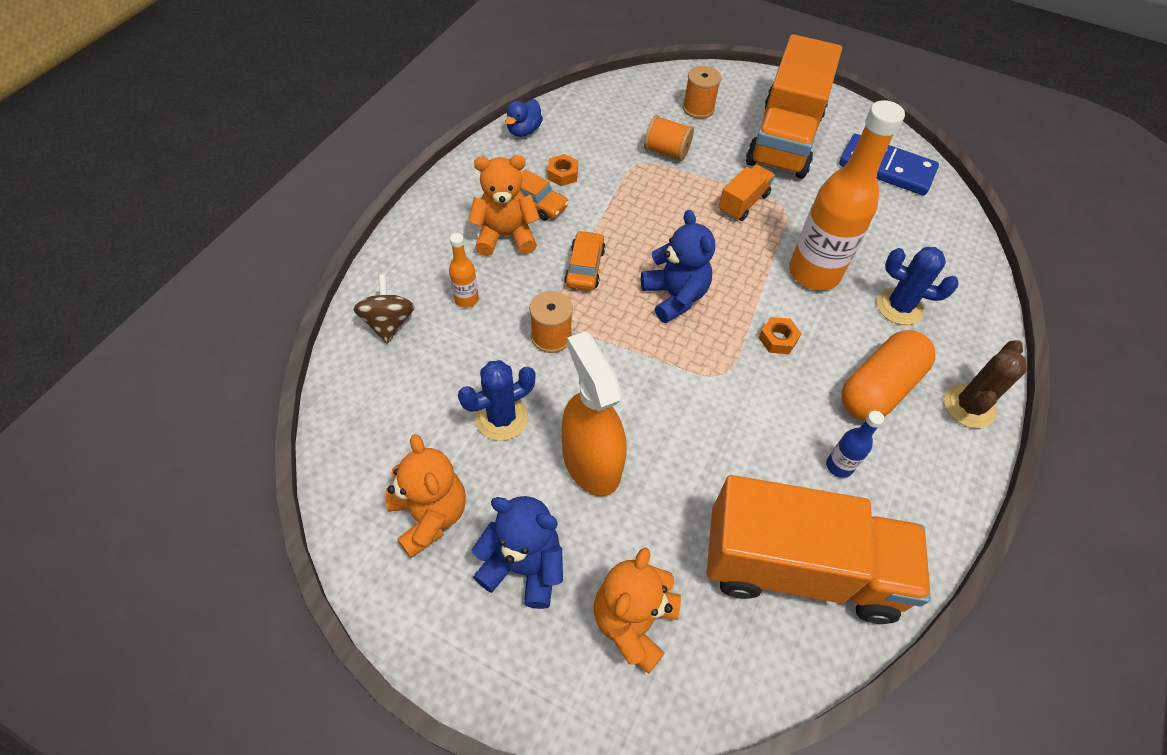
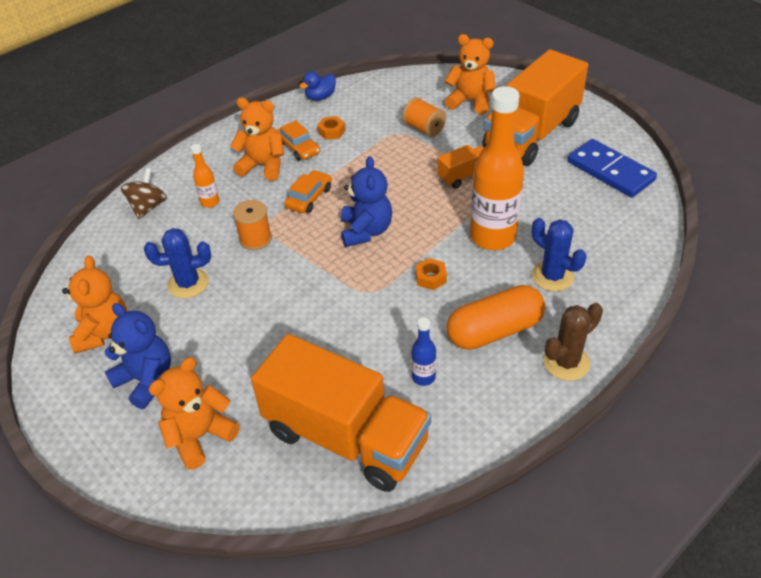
camera: 25 degrees right, 10 degrees down
(591, 462) = (233, 327): orange spray bottle -> none
(698, 108) = (470, 101): orange spool -> orange teddy bear

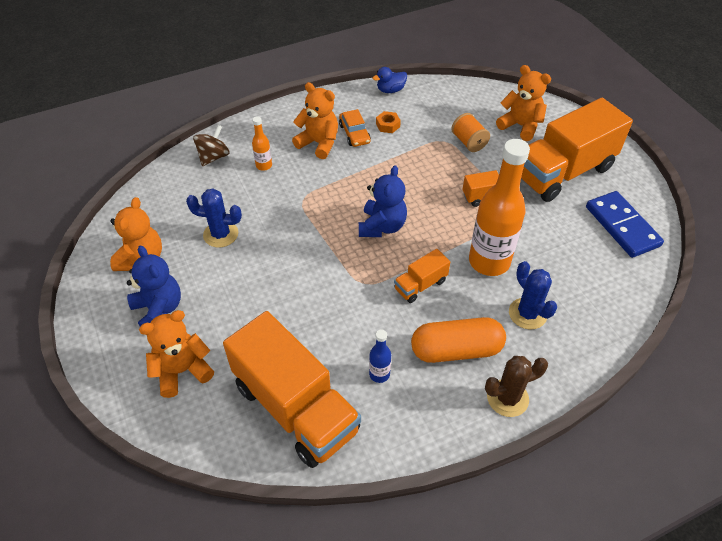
camera: 15 degrees right, 5 degrees up
(255, 239) = (288, 209): orange spool -> none
(309, 197) = (346, 182): orange car -> none
(431, 278) = (420, 285): orange nut -> orange truck

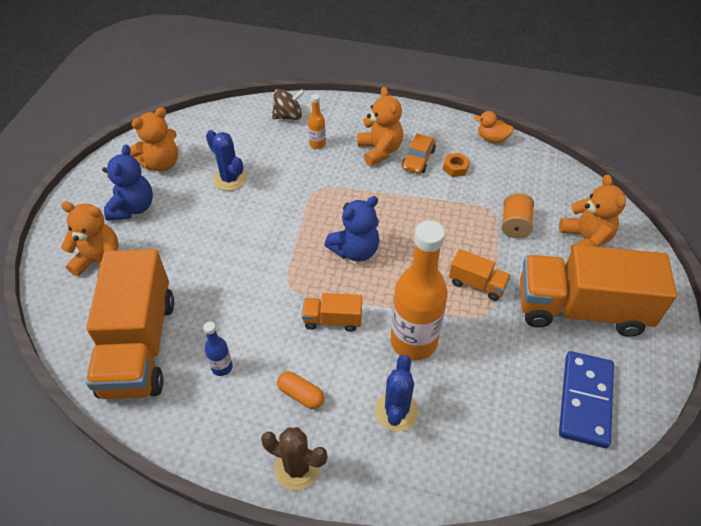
camera: 40 degrees right, 0 degrees up
(390, 90) = (492, 138): blue duck -> orange duck
(456, 350) = (301, 395): orange capsule -> orange capsule, size x0.52

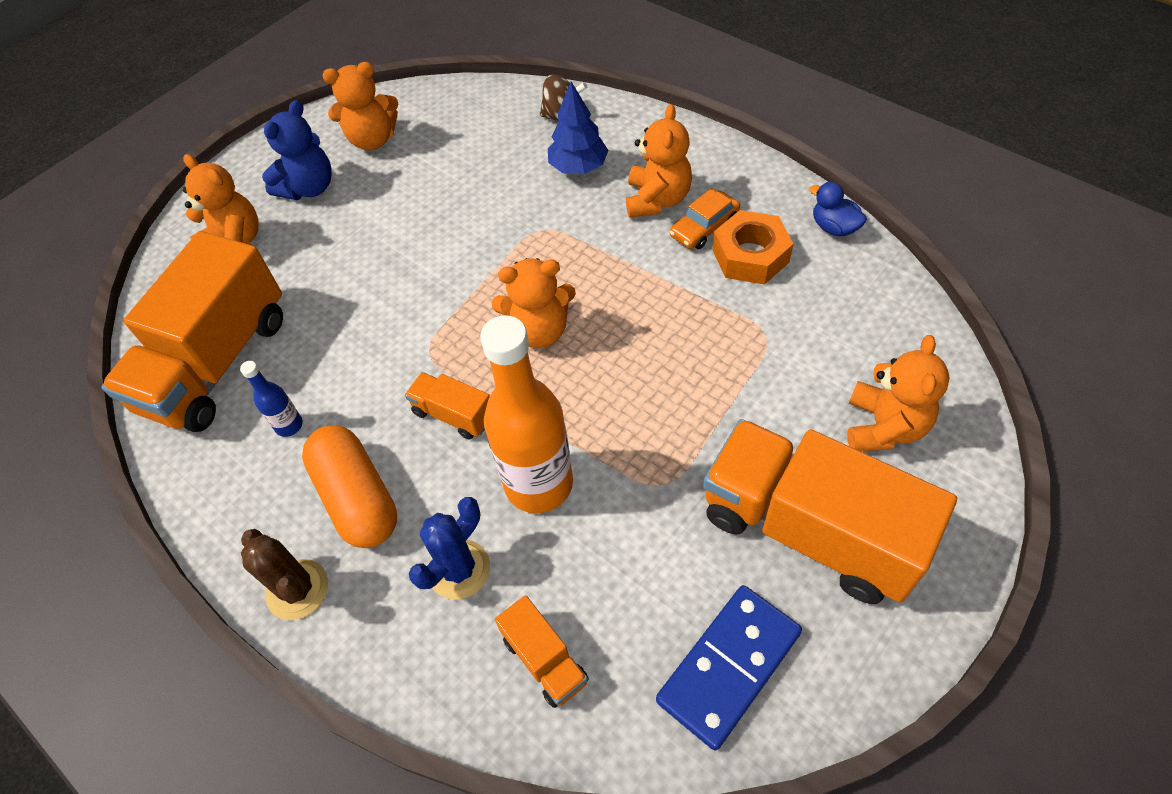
camera: 30 degrees right, 5 degrees up
(230, 179) = (441, 183): blue cactus -> none
(301, 395) = (357, 498): orange capsule -> orange capsule, size x1.92
(317, 144) = (578, 167): orange bottle -> blue tree
(355, 250) = (539, 330): blue teddy bear -> orange teddy bear
(455, 168) = (750, 256): orange nut -> orange nut, size x1.87
(477, 284) = (676, 435): orange truck -> orange truck (544, 660)
(492, 138) = (834, 227): orange duck -> blue duck
(514, 225) = (786, 368): orange spool -> none

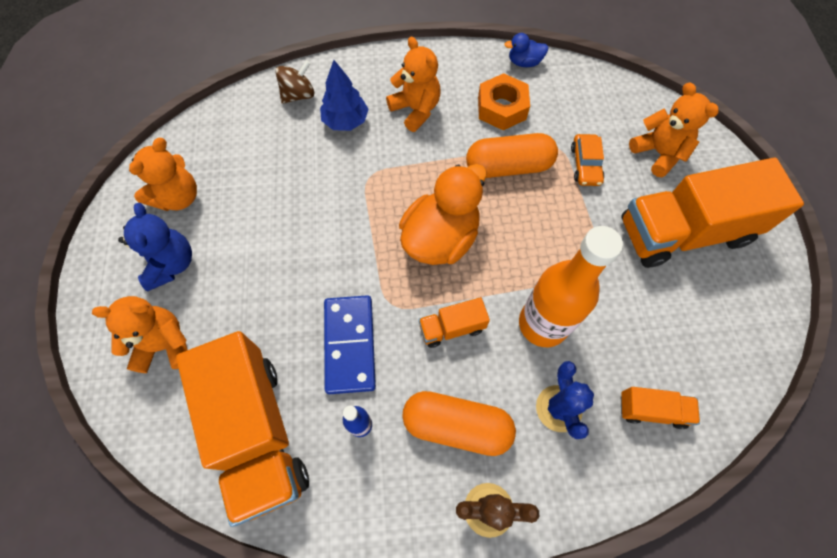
camera: 50 degrees left, 10 degrees up
(539, 330) = (440, 238): orange teddy bear -> orange duck
(687, 315) = (508, 166): none -> orange capsule
(704, 227) = (460, 108): orange car -> orange car (585, 165)
(728, 666) = (725, 330): blue domino -> blue domino (349, 345)

